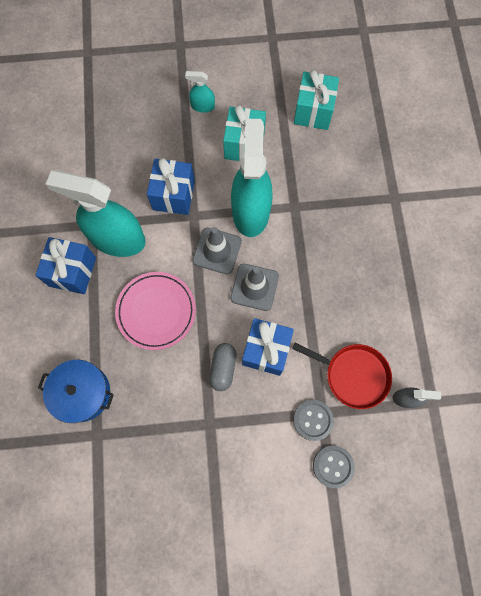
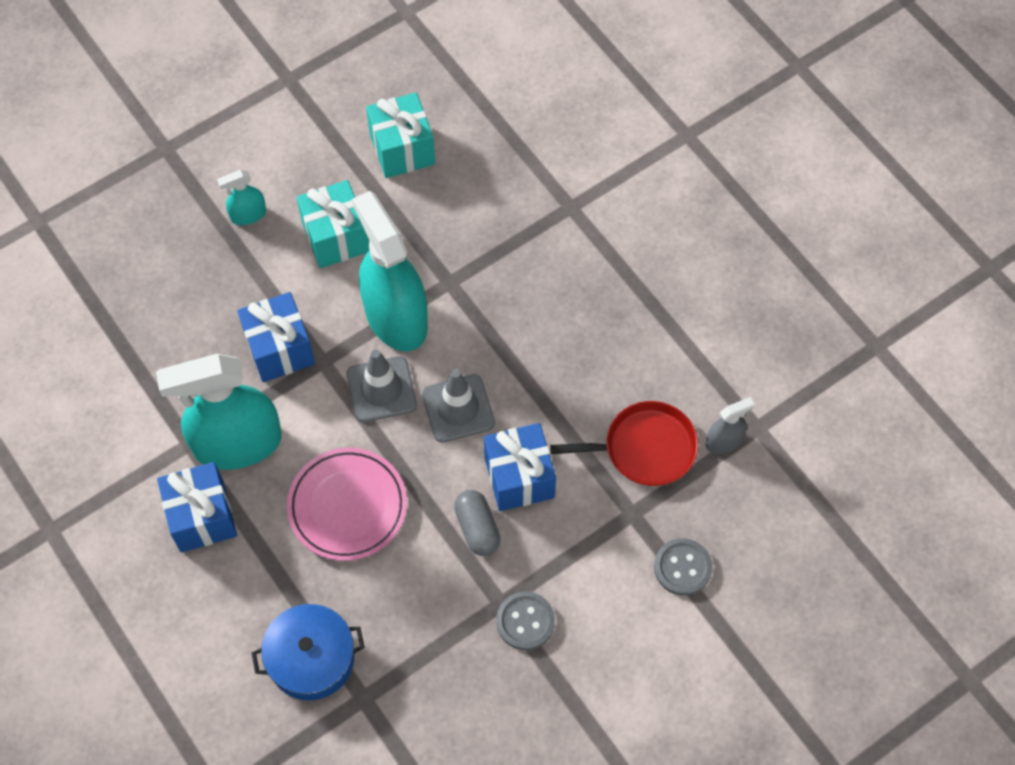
camera: 30 degrees left, 10 degrees down
(313, 420) = (626, 528): grey button -> grey button (525, 621)

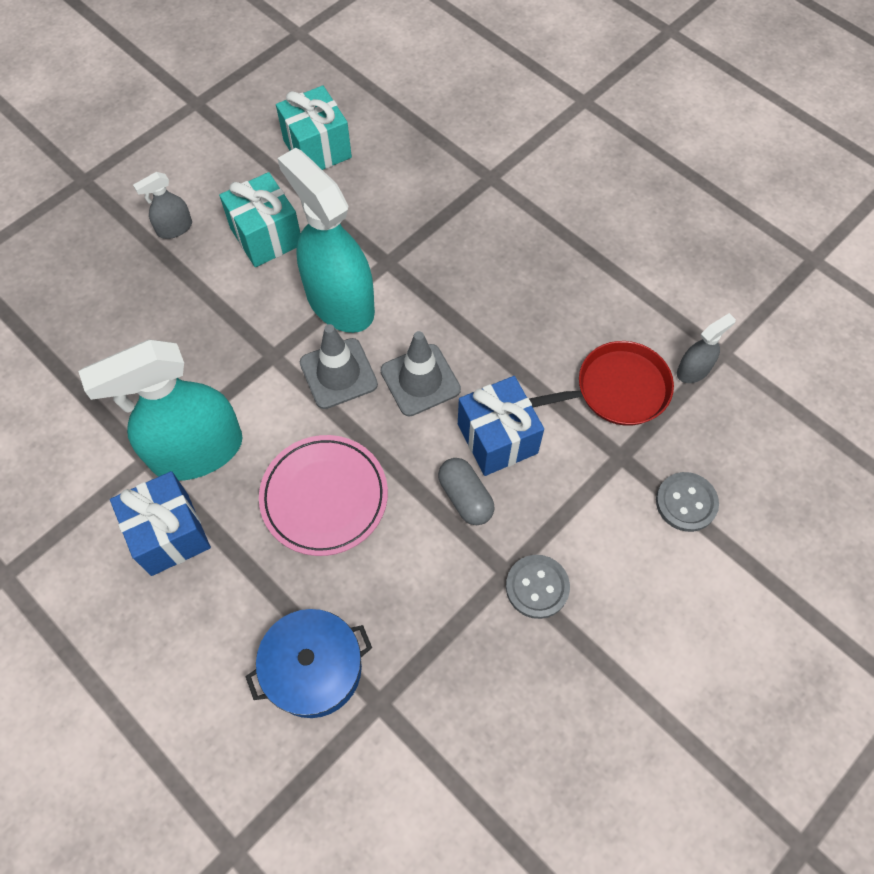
camera: 10 degrees left, 0 degrees up
(248, 215) = (174, 228): turquoise spray bottle -> grey spray bottle
(280, 349) = (226, 350): blue gift -> none

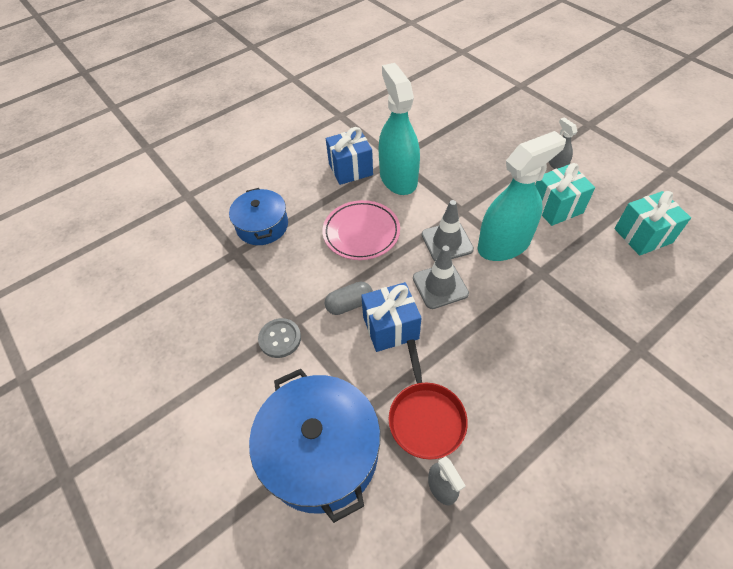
camera: 100 degrees right, 10 degrees down
(686, 502) = (321, 452): grey button -> blue pot

